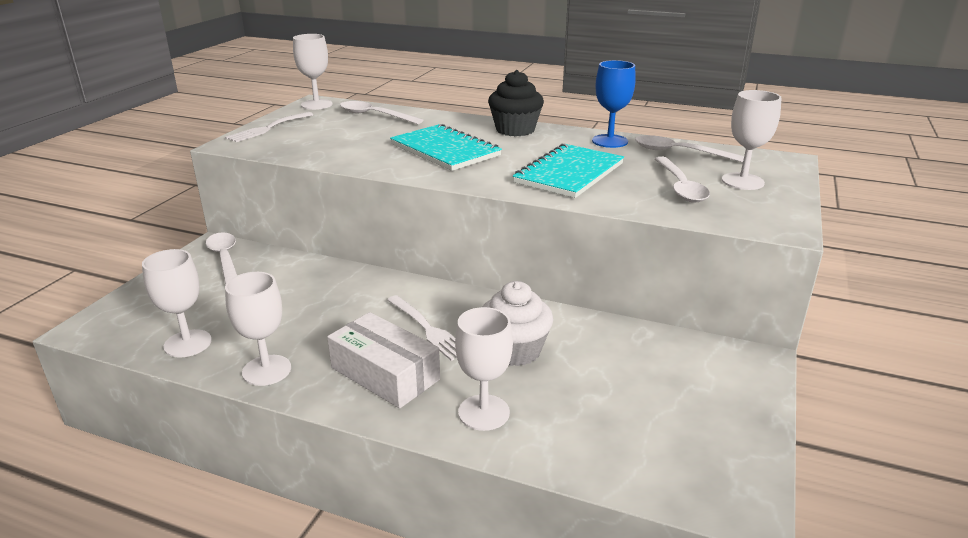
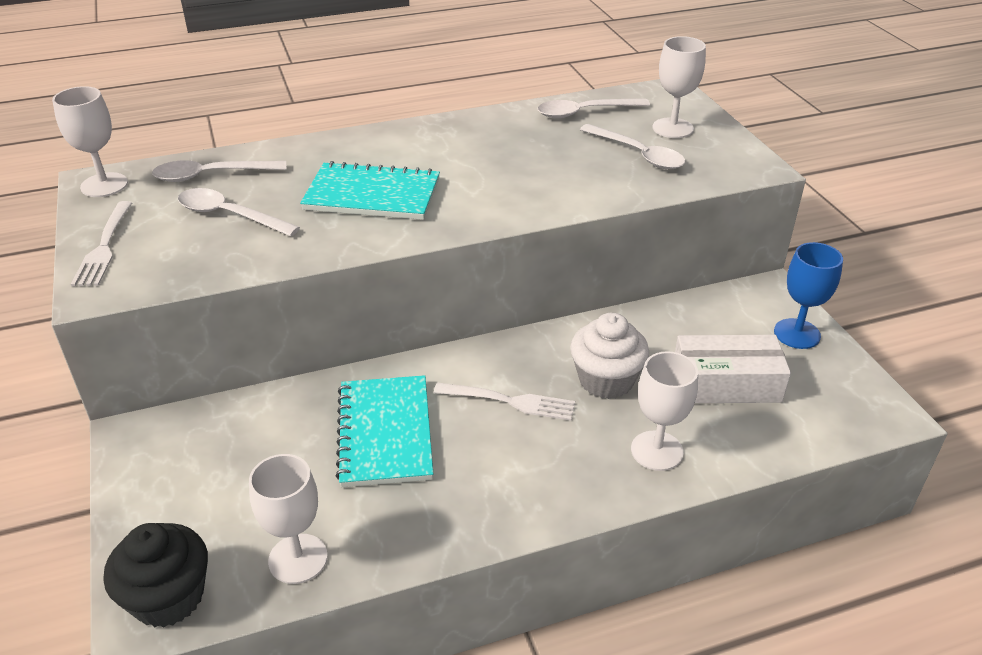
camera: 40 degrees left, 10 degrees up
(225, 260) = (179, 443): white spoon -> white spoon (230, 215)
(266, 370) = (425, 532): white goblet -> none
(385, 374) = (535, 467): white box -> white box (726, 383)
(515, 130) = (400, 138): black cupcake -> black cupcake (168, 597)
(569, 173) = (531, 176): turquoise notebook -> turquoise notebook (385, 433)
(610, 141) = (509, 120): blue goblet -> blue goblet (797, 334)

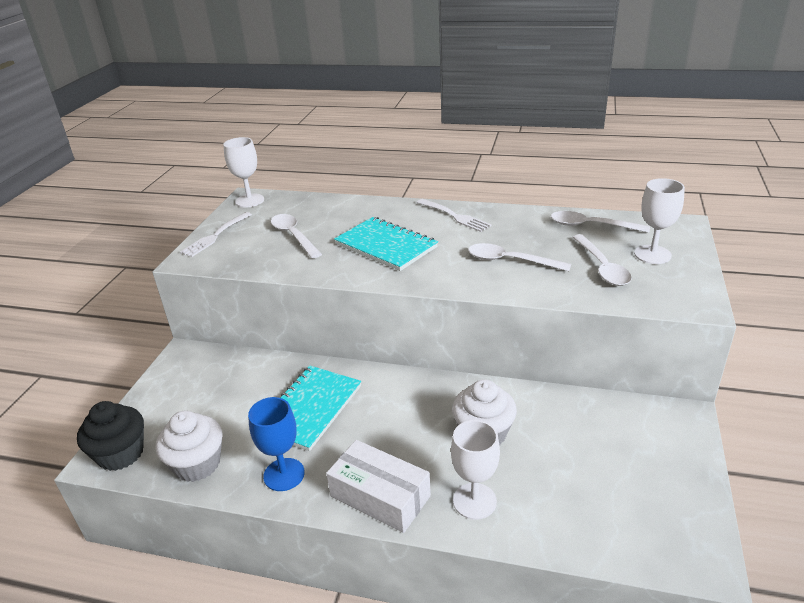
camera: 35 degrees right, 5 degrees down
(211, 175) = (308, 209): white spoon -> white spoon (510, 261)
(298, 559) = (197, 464): white goblet -> white cupcake
(509, 401) = (403, 420): white fork -> white fork (454, 216)
(726, 383) = (576, 474): white box -> white box (380, 496)
(797, 334) = (676, 460): blue goblet -> blue goblet (284, 474)

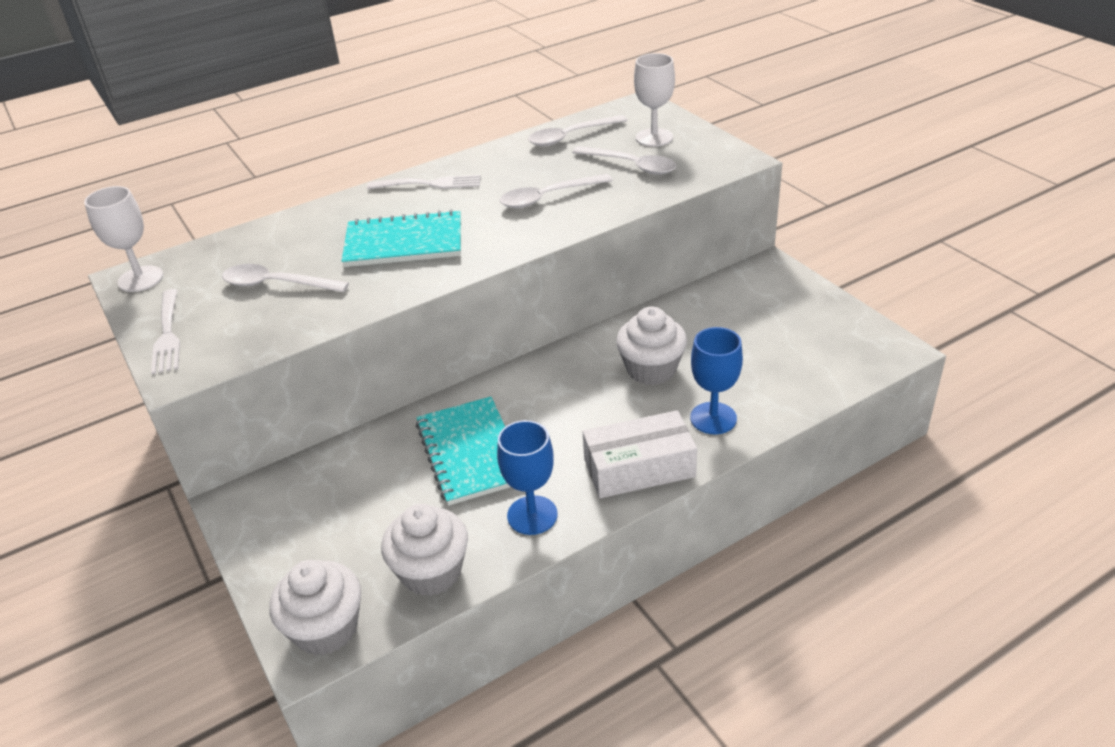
camera: 45 degrees left, 5 degrees up
(121, 454) = (326, 629): black cupcake -> white cupcake
(474, 501) = (713, 418): white goblet -> blue goblet

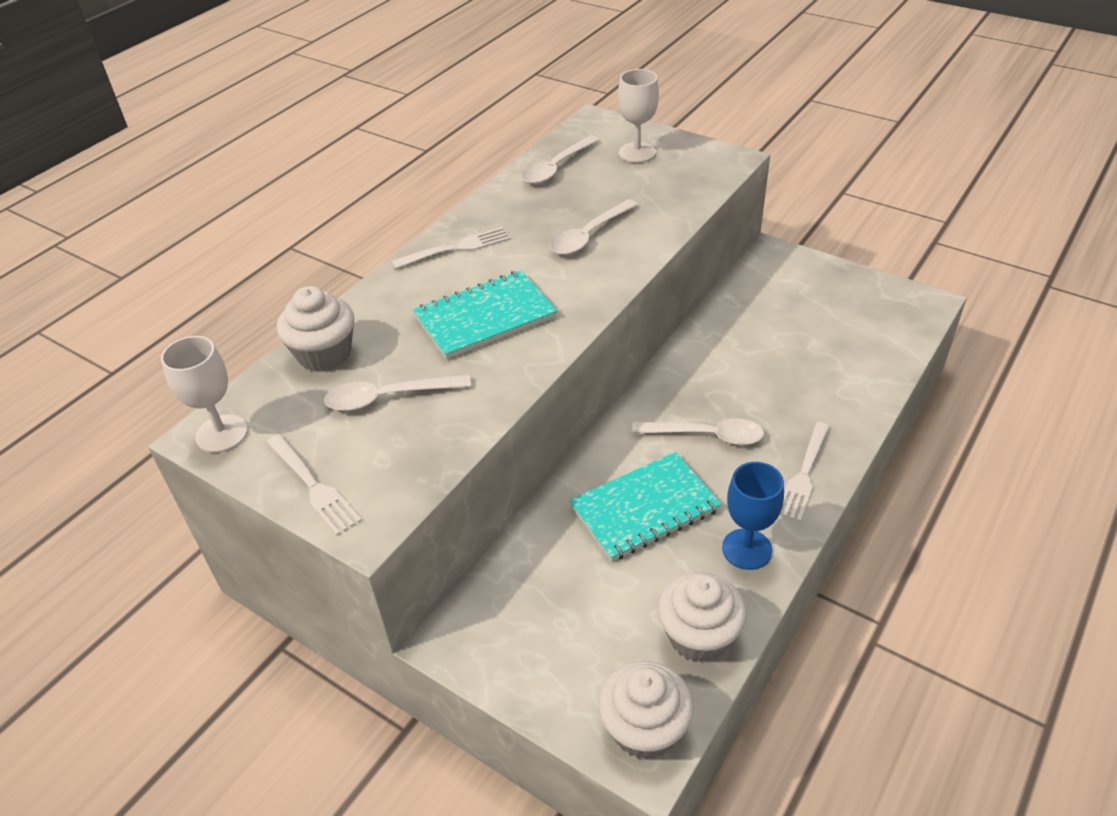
camera: 25 degrees left, 5 degrees up
(471, 452) = (644, 508): turquoise notebook -> turquoise notebook turned 75 degrees counterclockwise
(631, 166) = (640, 186): white spoon -> white spoon (706, 435)
(639, 468) = (804, 473): white box -> white fork
(651, 369) = (744, 378): white cupcake -> white cupcake (324, 353)
(713, 418) = (830, 408): blue goblet -> none

